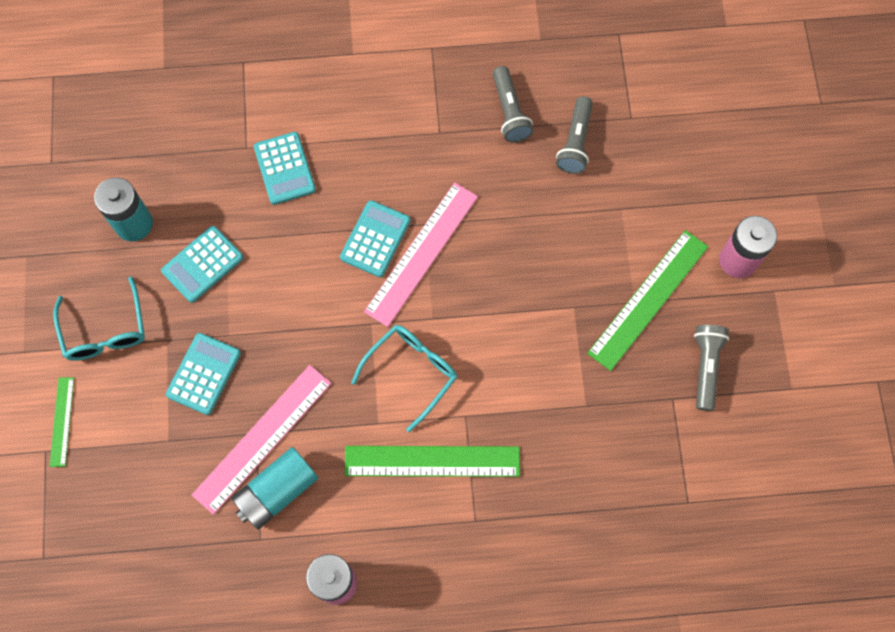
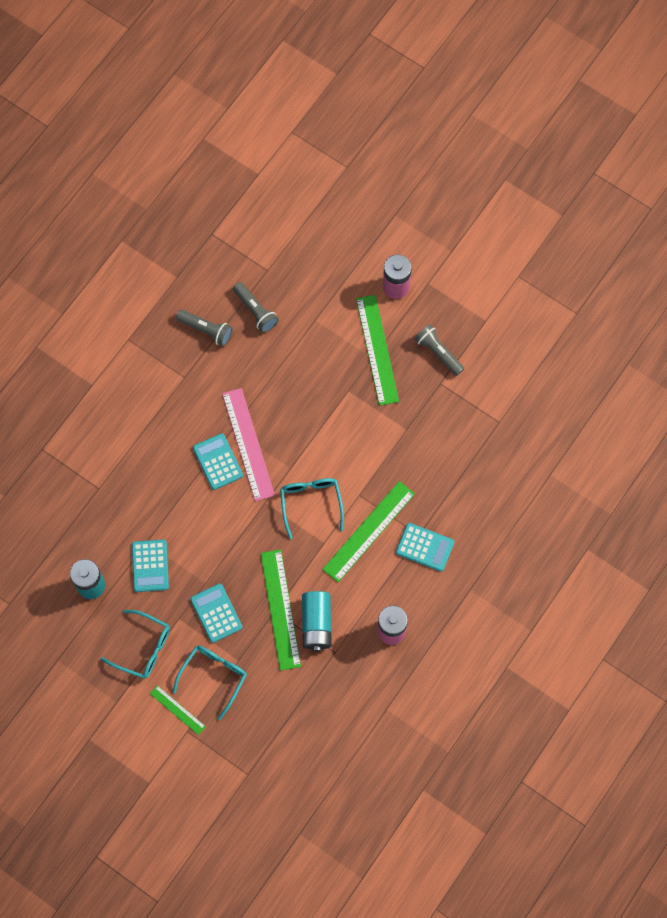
camera: 50 degrees left, 0 degrees up
(129, 429) = (214, 676): none -> turquoise glasses
(263, 438) = (280, 609): pink ruler -> green ruler
(284, 168) = (131, 477): turquoise calculator -> turquoise calculator (424, 547)

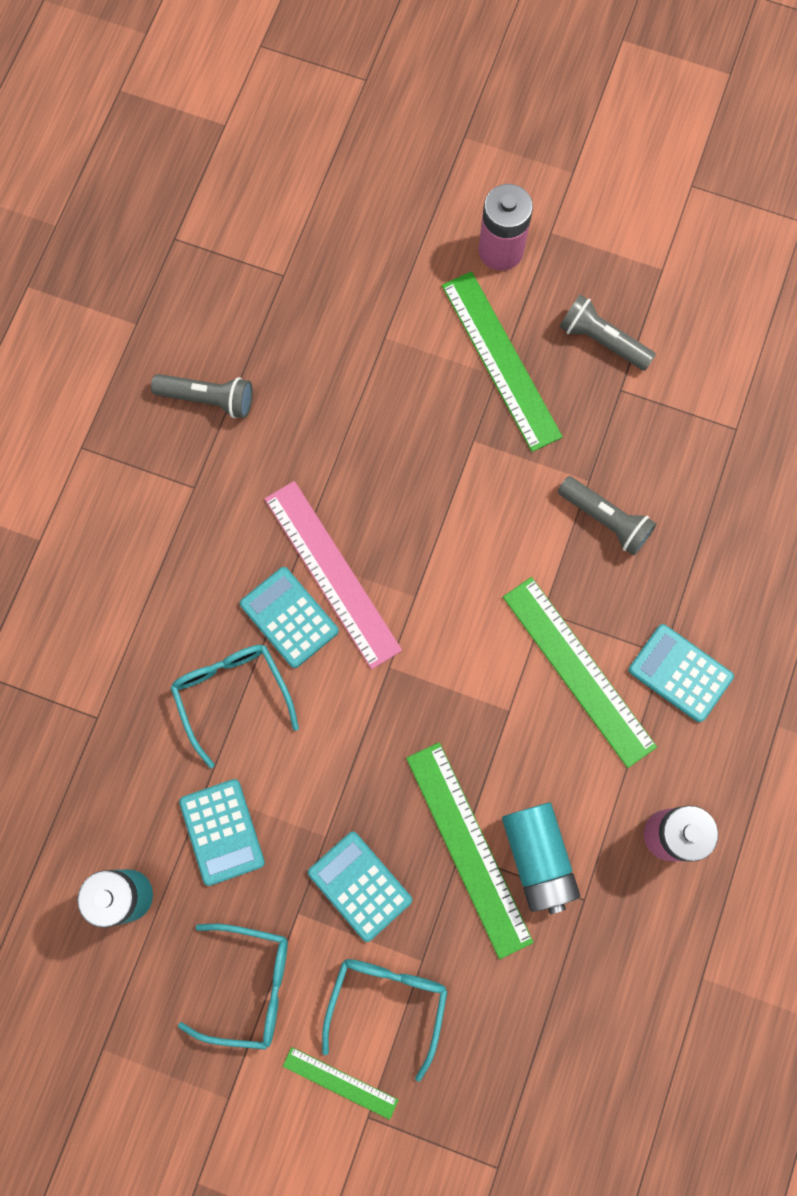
camera: 15 degrees left, 5 degrees up
(255, 311) = (282, 347): grey flashlight -> grey flashlight (605, 519)
(311, 503) = (467, 647): turquoise glasses -> turquoise glasses (232, 694)
(369, 531) = (578, 670): green ruler -> green ruler turned 60 degrees counterclockwise
(424, 547) = (680, 673): turquoise calculator -> turquoise calculator turned 150 degrees counterclockwise

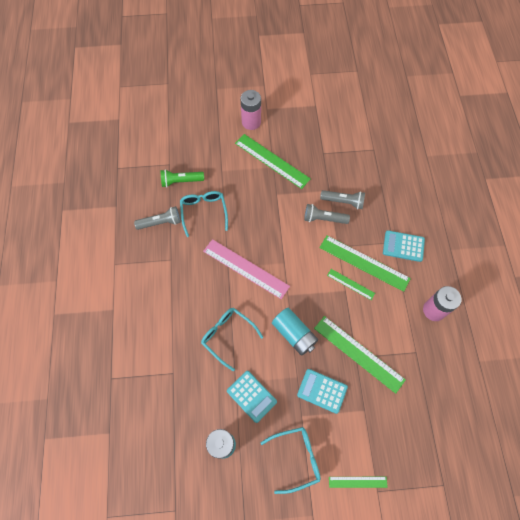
camera: 25 degrees left, 10 degrees down
(289, 617) = (236, 293): turquoise calculator -> none
(290, 325) = (181, 181): none -> green flashlight
(387, 1002) = (359, 435): turquoise glasses -> turquoise glasses (204, 212)
(526, 703) = (350, 284): none -> green ruler
(538, 857) = (388, 344): turquoise battery -> turquoise battery (294, 334)
(602, 340) = (307, 138): grey flashlight -> grey flashlight (324, 219)

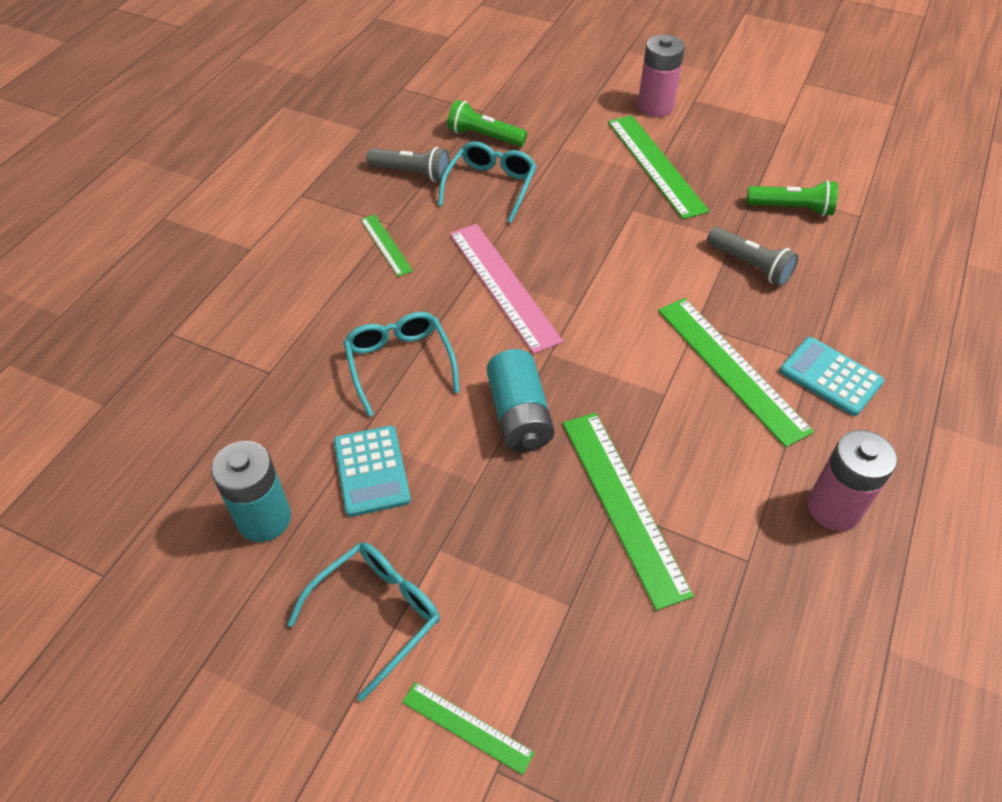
camera: 30 degrees right, 15 degrees down
(296, 458) = (377, 614): turquoise glasses -> turquoise glasses turned 60 degrees counterclockwise
(322, 391) = (507, 529): turquoise calculator -> none
(324, 219) = (695, 274): grey flashlight -> none
(344, 159) = (791, 208): none -> green flashlight
(350, 284) = (682, 389): green ruler -> green ruler (385, 245)

